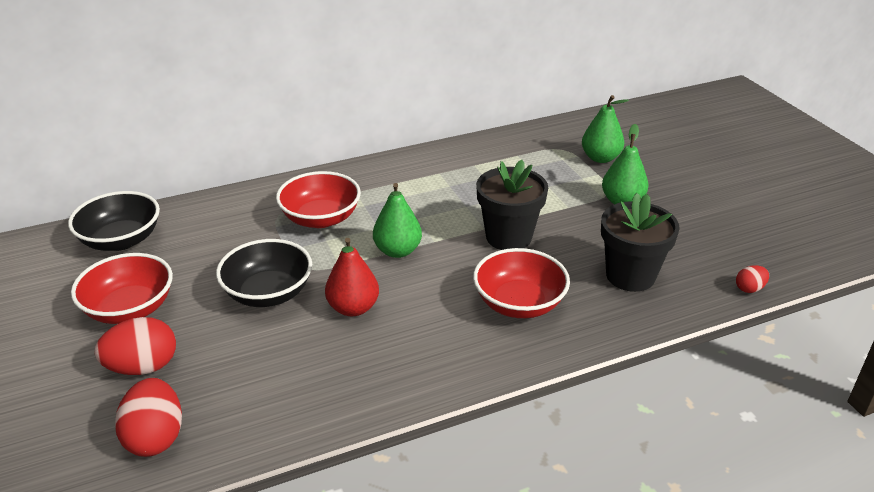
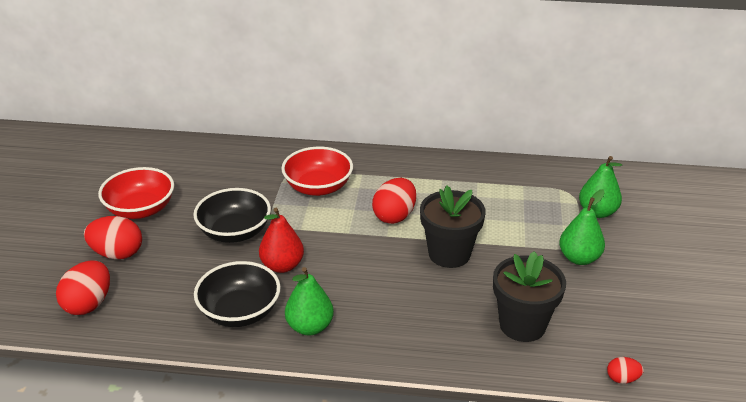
camera: 30 degrees right, 0 degrees up
(121, 240) = (173, 157): black bowl -> black bowl (240, 311)
(397, 251) = (352, 233): green pear -> green pear (310, 327)
(425, 220) = (394, 216): none -> red egg
(519, 303) = (407, 311): red bowl -> none

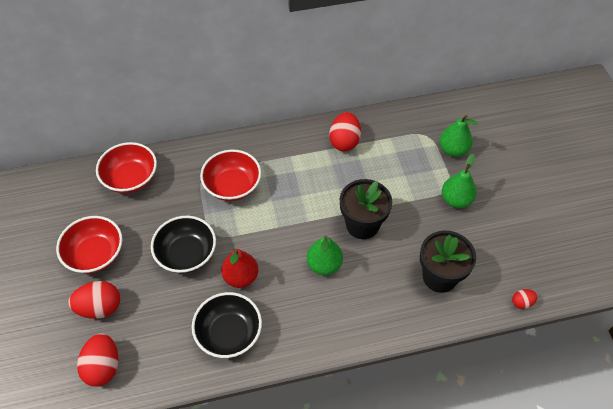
camera: 20 degrees left, 20 degrees up
(214, 158) = (131, 178): none -> red bowl
(310, 327) = (289, 330): green pear -> green pear (324, 265)
(394, 216) = (306, 199): red egg -> red egg (344, 141)

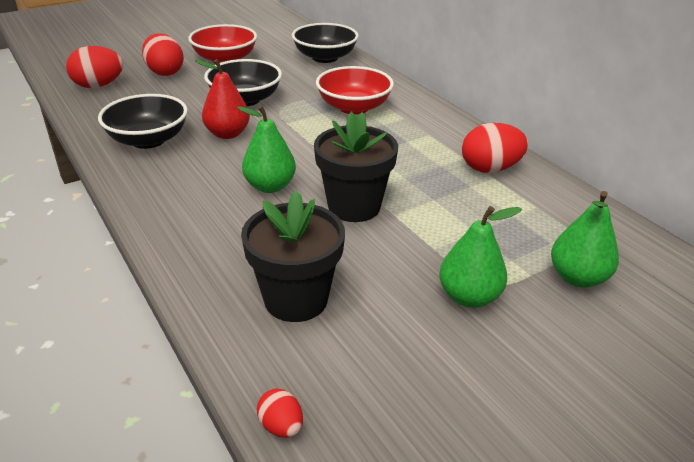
camera: 70 degrees right, 20 degrees down
(131, 178) = (325, 57): red bowl -> black bowl

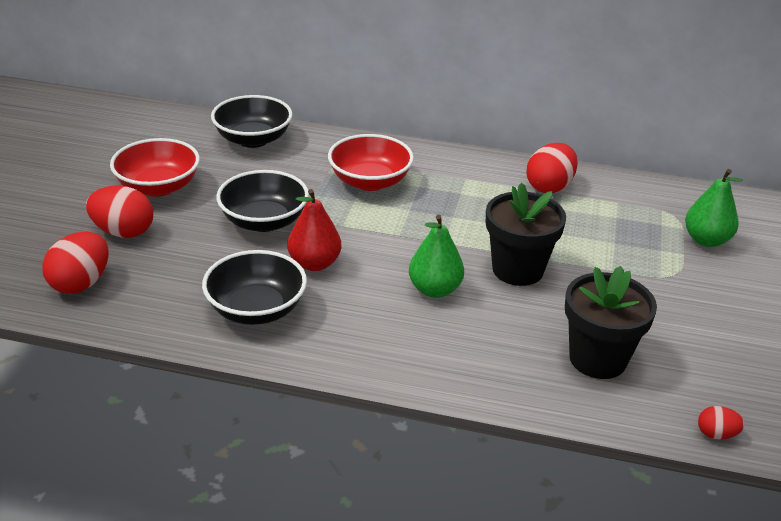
camera: 45 degrees left, 0 degrees up
(469, 297) = (677, 290): green pear -> none

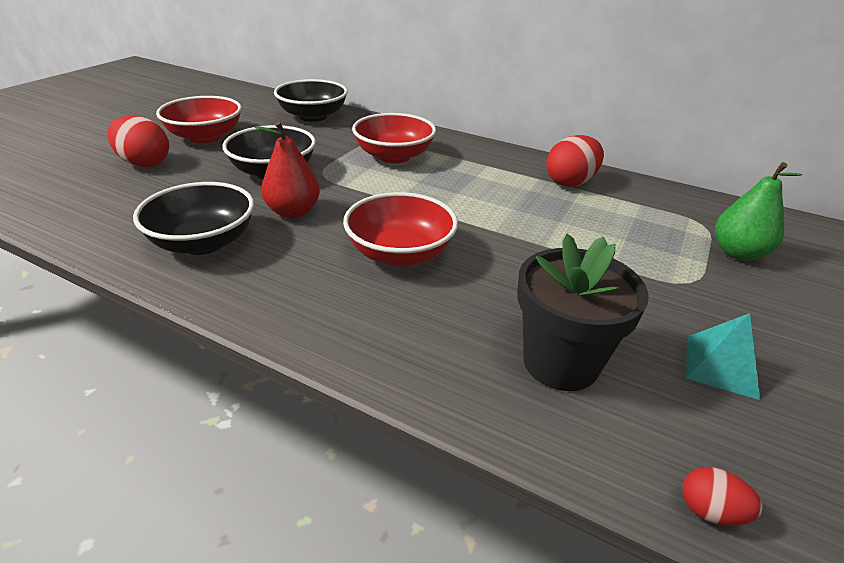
camera: 15 degrees right, 0 degrees up
(81, 283) = (67, 196): red egg -> none
(434, 289) = (400, 253): green pear -> red bowl
(517, 270) = (502, 249): black flower pot -> none
(708, 340) = (721, 366): none -> turquoise pyramid

